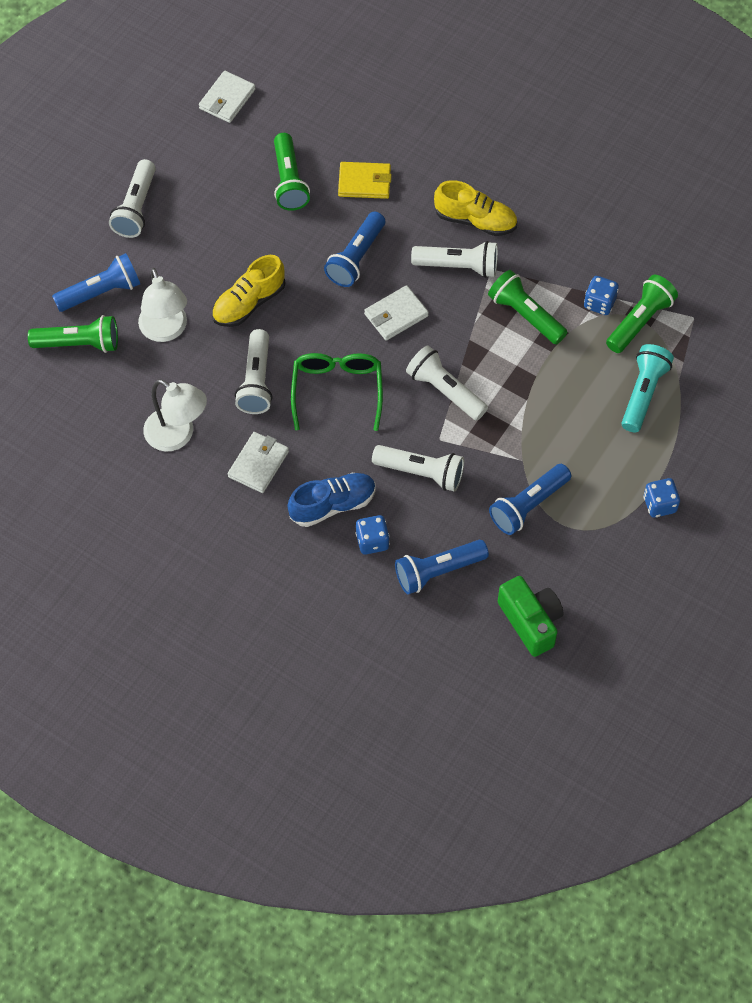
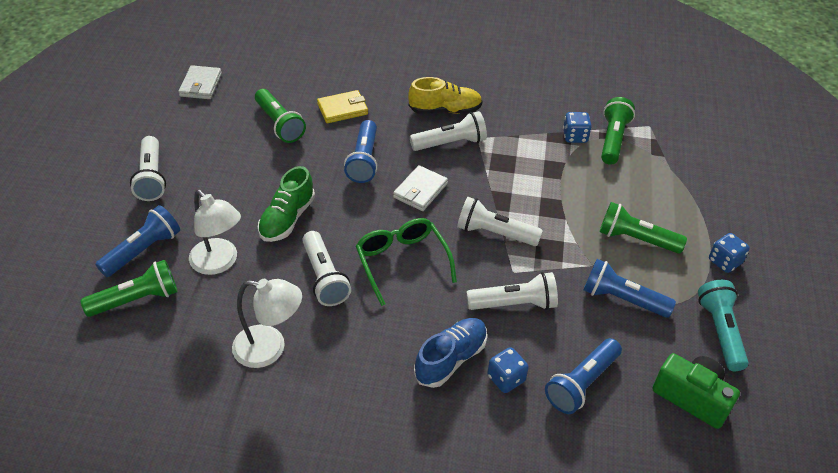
camera: 25 degrees left, 15 degrees down
(249, 303) = (287, 219): yellow shoe -> green shoe
(258, 464) = (361, 347): white wallet -> none
(525, 315) = (524, 160): green flashlight -> green flashlight (636, 239)
(528, 505) = (622, 299): blue flashlight -> blue flashlight turned 90 degrees clockwise
(643, 393) = (651, 186): turquoise flashlight -> turquoise flashlight (720, 331)

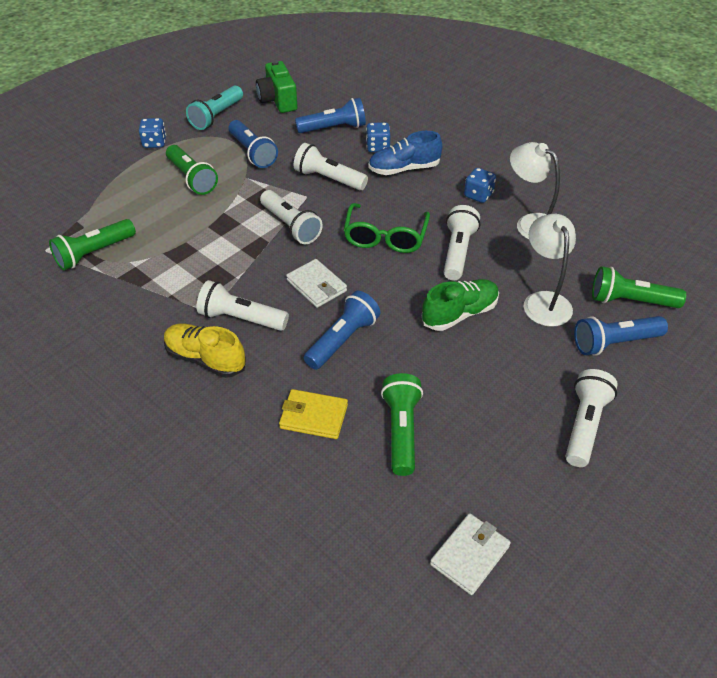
camera: 145 degrees left, 0 degrees up
(420, 190) = (316, 286): white wallet -> white wallet turned 75 degrees clockwise
(575, 136) = (121, 271): blue dice -> blue dice (478, 195)

